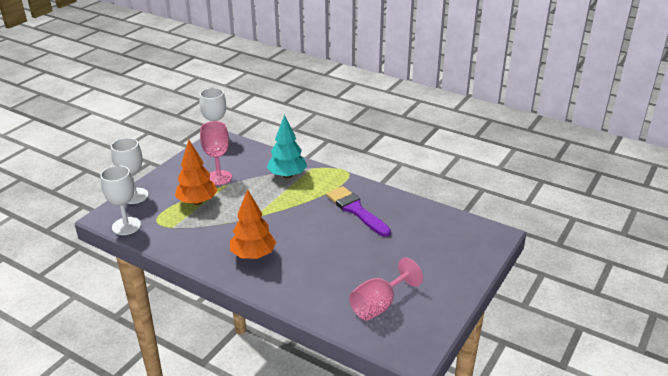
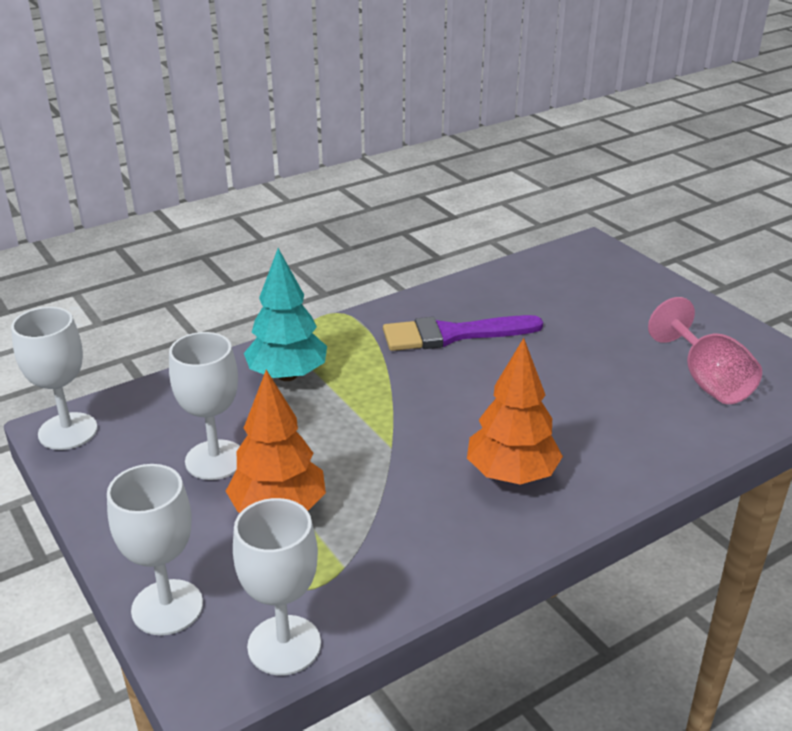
camera: 65 degrees left, 0 degrees up
(219, 178) = (215, 460): pink goblet -> white goblet

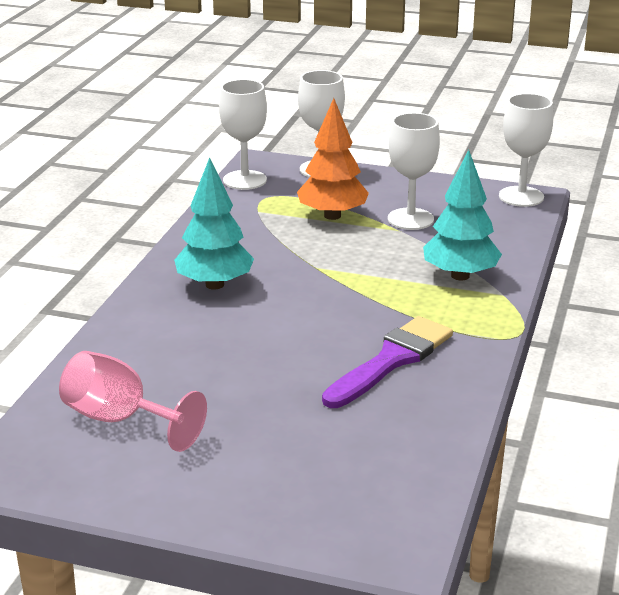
camera: 140 degrees right, 5 degrees down
(512, 475) = (214, 285): orange tree -> turquoise tree

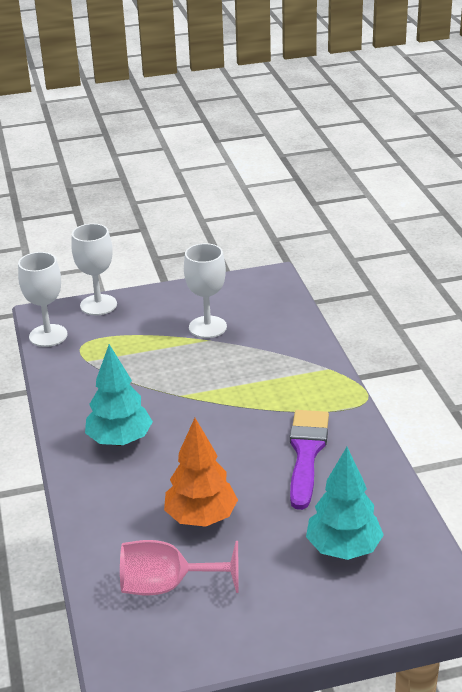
camera: 30 degrees left, 5 degrees up
(332, 216) = (148, 345): orange tree -> orange tree (201, 518)
(460, 275) = (286, 363): turquoise tree -> turquoise tree (343, 549)
(521, 196) = (266, 279): white goblet -> none

